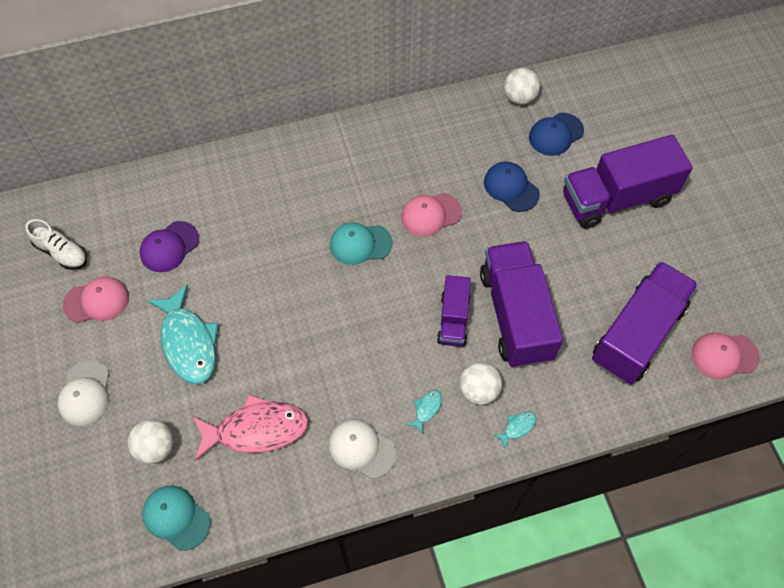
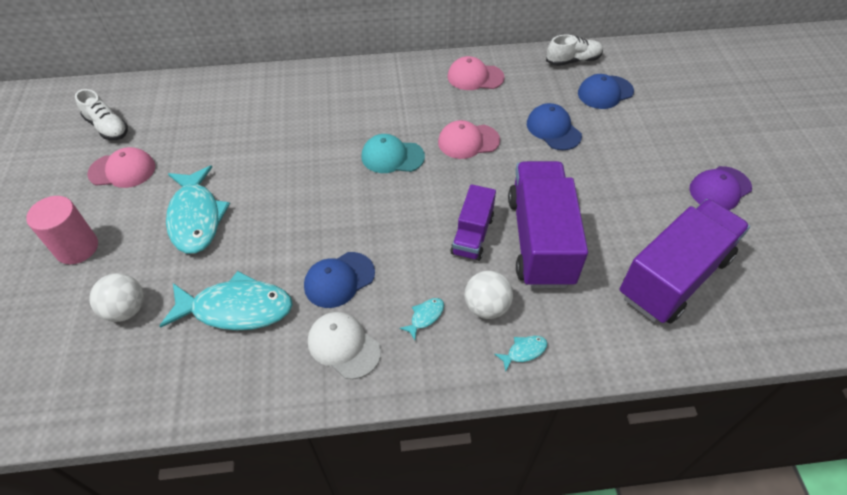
camera: 10 degrees right, 10 degrees down
(85, 393) = (77, 248): white cap -> pink cylinder
(169, 247) = (208, 135): purple cap -> purple cap (720, 189)
(176, 517) = (120, 384): turquoise cap -> none
(256, 430) = (236, 309): pink fish -> turquoise fish
(341, 385) = (339, 280): none -> blue cap
(519, 98) = (573, 61): white ball -> white shoe
(617, 198) = (662, 151): purple truck -> none
(724, 356) = (774, 313): pink cap -> pink cap (475, 77)

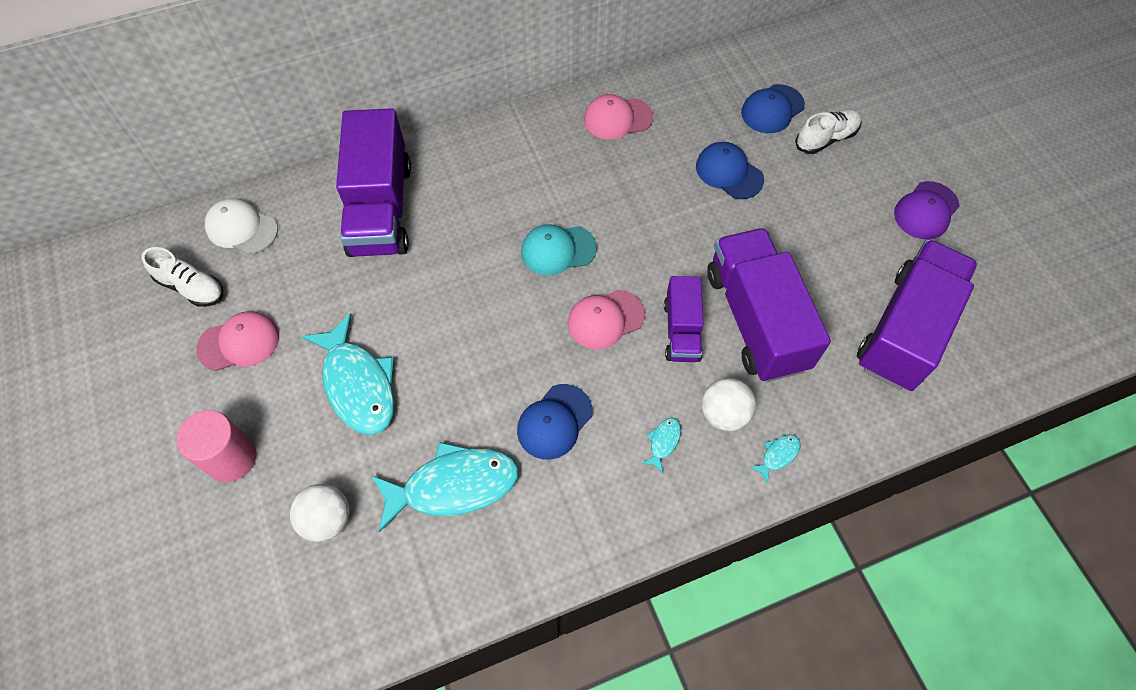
camera: 15 degrees left, 10 degrees up
(268, 103) = (381, 208): none -> purple truck
(343, 346) = (588, 498): white cap -> white cap (241, 228)
(468, 141) = (638, 210): pink cap -> pink cap (605, 319)
(573, 61) = (724, 72): white shoe -> white shoe (826, 139)

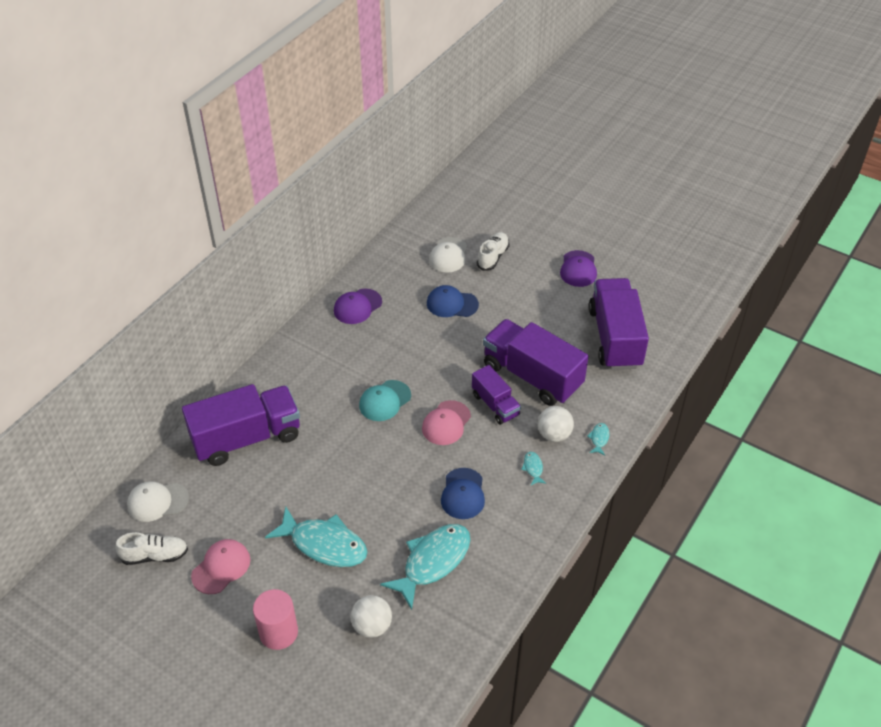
camera: 35 degrees left, 15 degrees down
(381, 208) = (246, 438): purple truck -> purple truck turned 75 degrees counterclockwise
(617, 118) = (357, 306): pink cap -> purple cap
(772, 109) = (448, 255): blue cap -> white cap

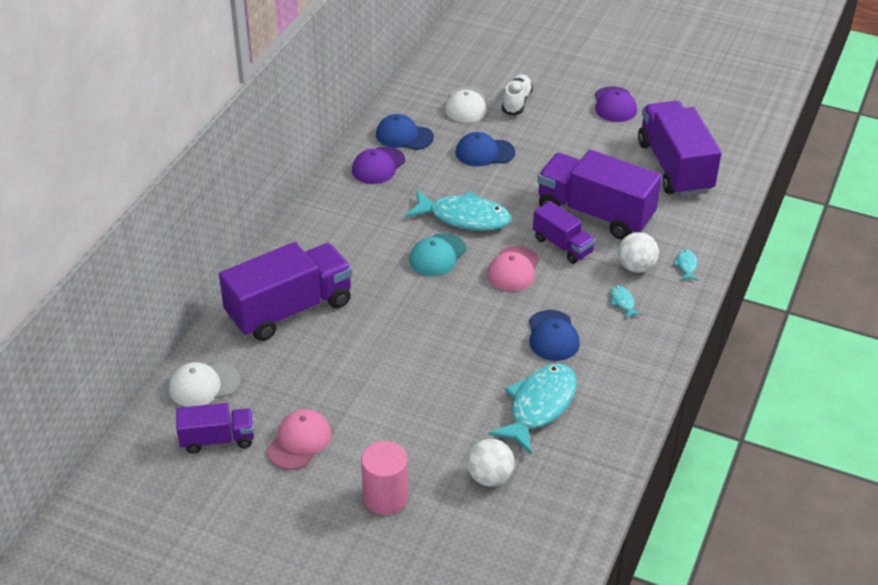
camera: 10 degrees left, 5 degrees down
(155, 555) = (217, 439): white shoe -> purple truck
(324, 544) = (411, 404): turquoise fish -> turquoise fish (464, 217)
(387, 279) = (404, 136): none -> blue cap

